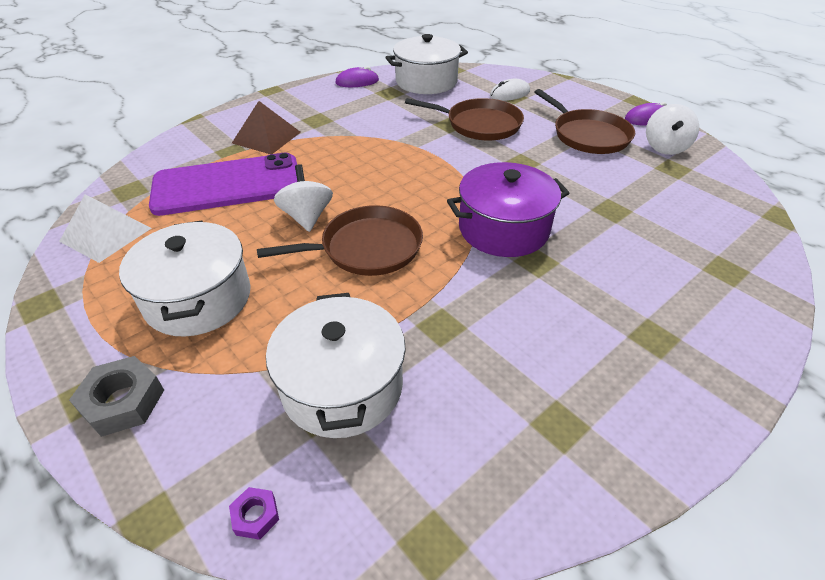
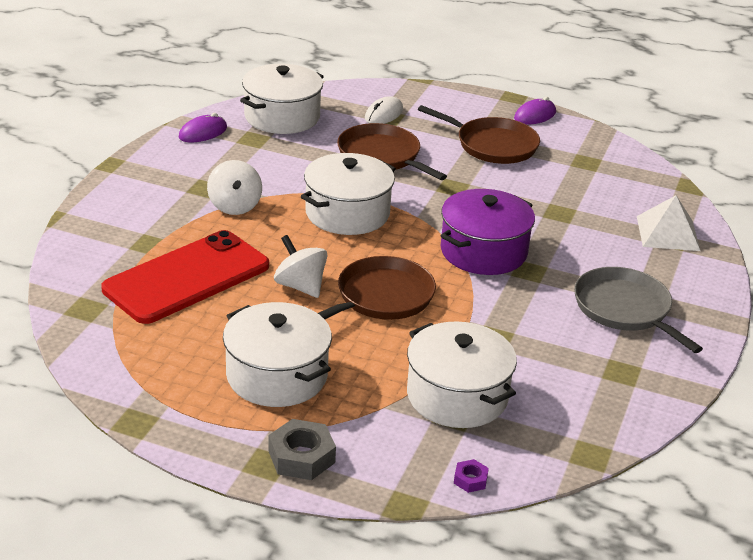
camera: 30 degrees left, 10 degrees down
(106, 234) = (118, 353): white pyramid -> white pyramid (668, 233)
(227, 185) = (187, 278): purple phone -> red phone
(266, 137) = (170, 220): brown pyramid -> none
(408, 164) = (347, 213): none -> white pot
(479, 124) = (382, 156): brown pan -> brown pan turned 120 degrees counterclockwise
(617, 339) = (625, 309): none -> grey pan
(665, 147) = (567, 143): white spinning top -> white spinning top (234, 206)

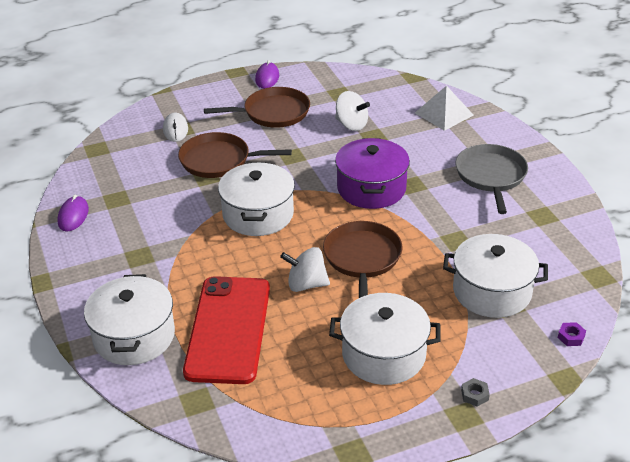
camera: 40 degrees left, 5 degrees up
(234, 206) = (180, 256): white spinning top -> white spinning top (351, 125)
(282, 117) = (111, 171): white pot -> white pot (134, 336)
(301, 457) = (474, 395): grey nut -> grey nut, size x0.53
(625, 309) = (491, 176): grey pan -> grey pan turned 75 degrees clockwise

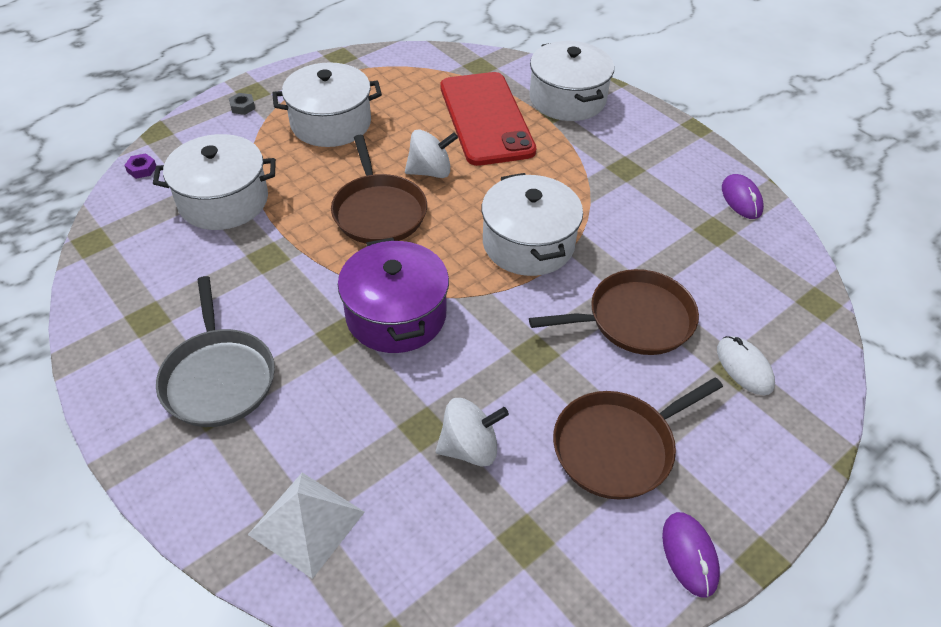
camera: 160 degrees right, 10 degrees up
(351, 125) = (470, 447): white spinning top -> white spinning top turned 150 degrees clockwise

